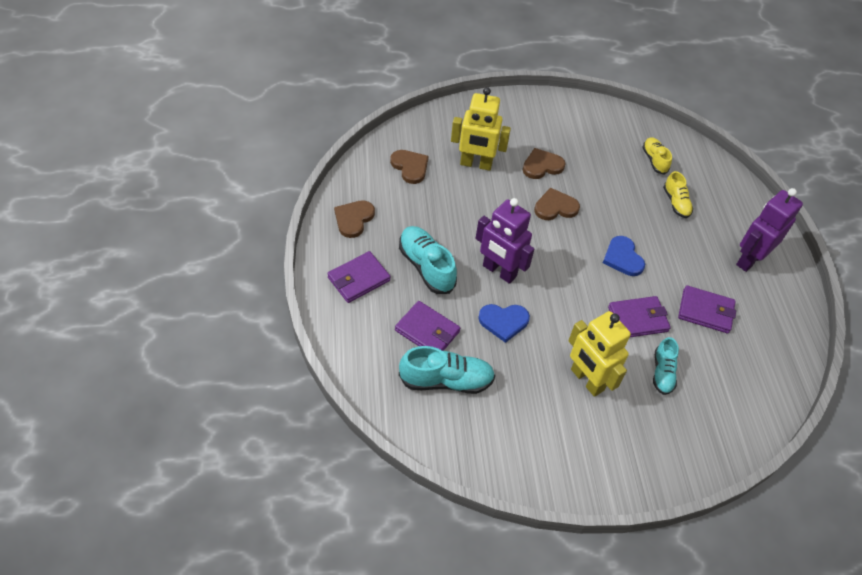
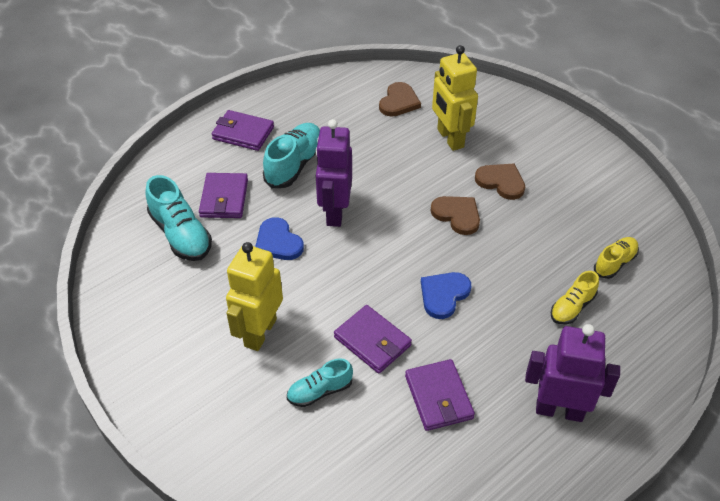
camera: 60 degrees right, 5 degrees down
(353, 219) = (304, 100): brown heart -> none

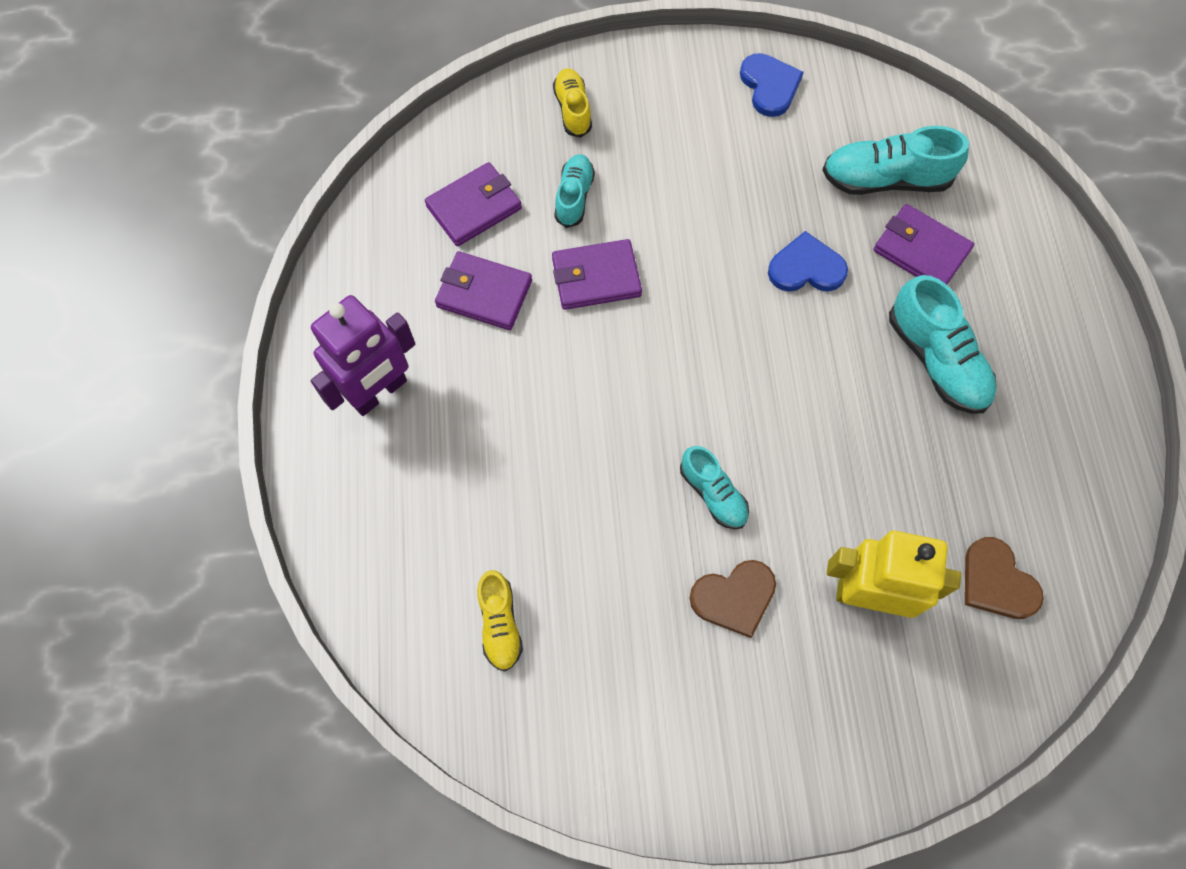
camera: 125 degrees right, 20 degrees up
(243, 133) = (1042, 333): purple wallet -> purple wallet (474, 207)
(260, 332) = (686, 184): yellow robot -> none
(335, 212) = (815, 355): purple robot -> none
(443, 295) = (602, 388): blue heart -> blue heart (769, 86)
(457, 215) = (713, 494): brown heart -> turquoise shoe
(572, 307) = (480, 513): yellow shoe -> yellow shoe (573, 110)

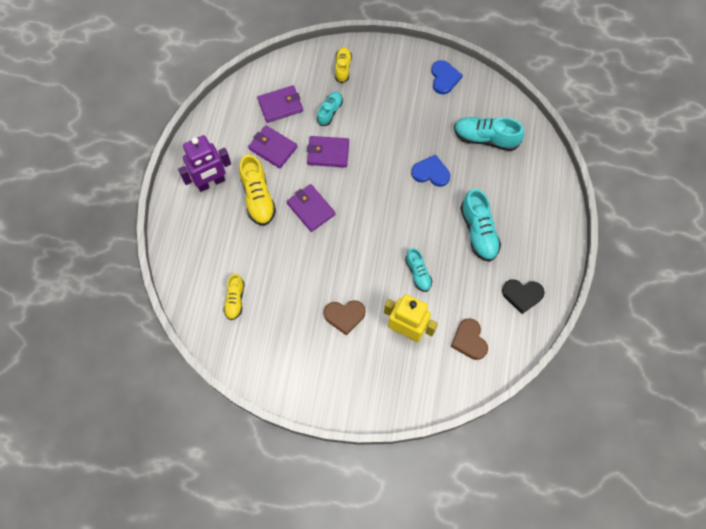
camera: 15 degrees right, 0 degrees up
(484, 398) = (258, 197): none -> yellow shoe
(713, 494) = (350, 267): turquoise shoe -> turquoise shoe (418, 273)
(921, 250) = (490, 177): purple wallet -> purple wallet (311, 209)
(1063, 463) = (522, 295): none -> black heart

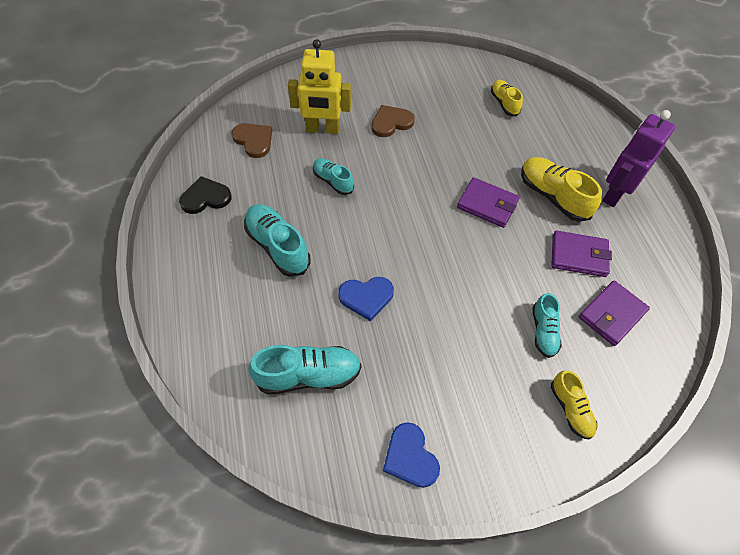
camera: 155 degrees right, 10 degrees down
(328, 153) = (509, 274): purple wallet -> none

